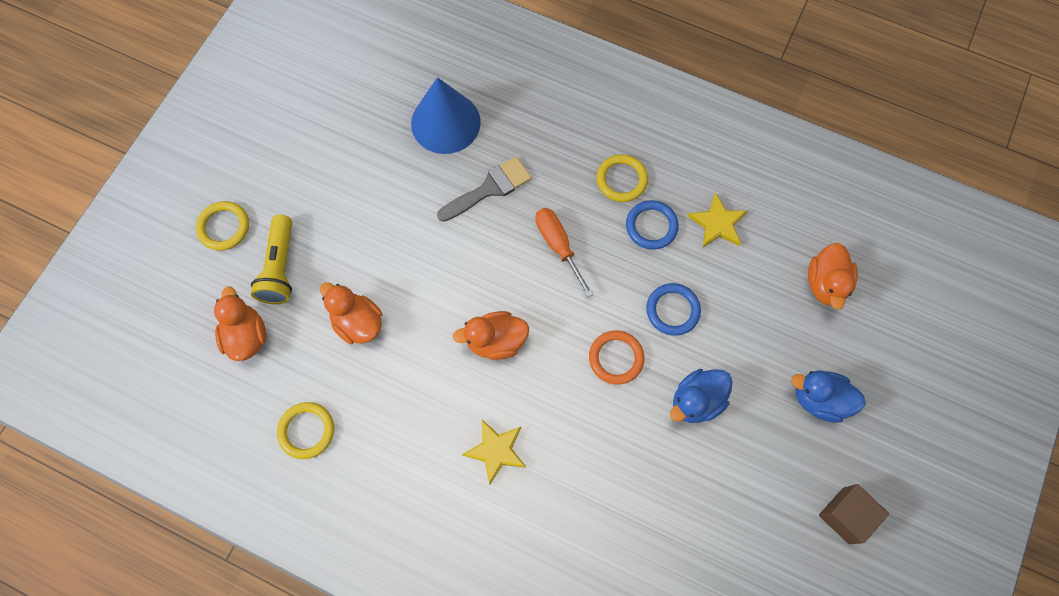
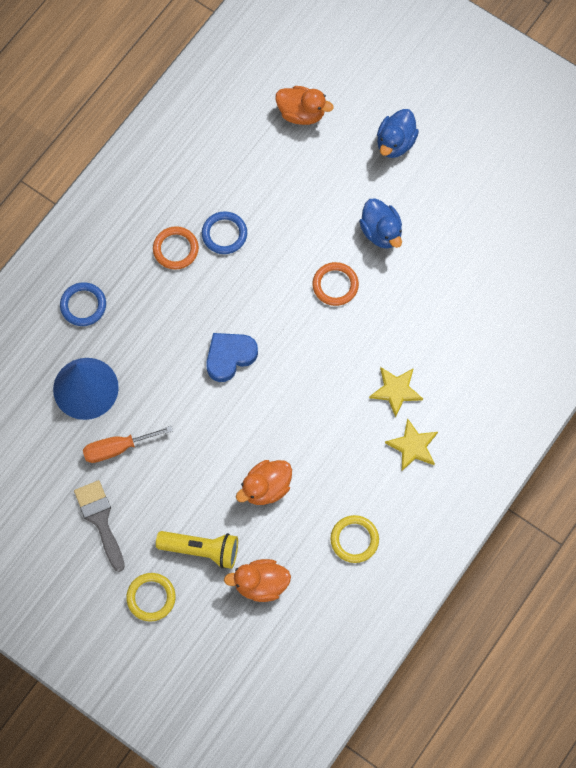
camera: 80 degrees left, 0 degrees up
(489, 189) = (161, 360): grey brush -> grey brush (100, 520)
(495, 341) = (303, 377): orange duck -> none
(506, 257) = (229, 357): none -> blue heart
(558, 246) = (227, 312): orange screwdriver -> orange screwdriver (117, 448)
(621, 180) = (175, 249): yellow ring -> orange ring
(672, 310) = (302, 233): blue ring -> blue ring (83, 305)
(717, 223) = (232, 182): yellow star -> yellow star (413, 446)
(845, 515) = (485, 148): brown cube -> none

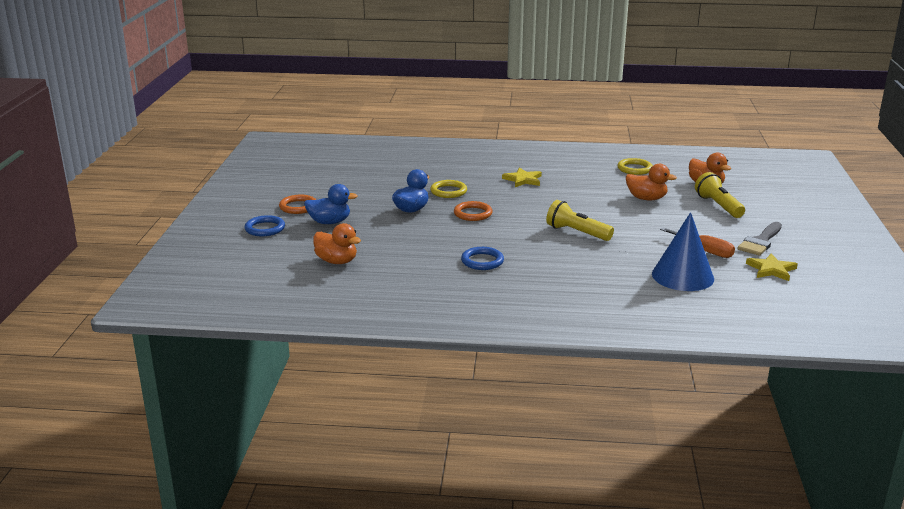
camera: 120 degrees left, 45 degrees down
(83, 305) = (620, 299): blue ring -> blue ring (265, 228)
(151, 597) = (774, 212): yellow ring -> yellow ring (448, 191)
(175, 249) = (520, 276): orange ring -> orange ring (298, 207)
(229, 357) = (577, 233): blue heart -> yellow flashlight
(301, 113) = (337, 261): orange duck -> orange duck turned 135 degrees clockwise
(413, 446) = (552, 168): yellow star -> yellow star (771, 269)

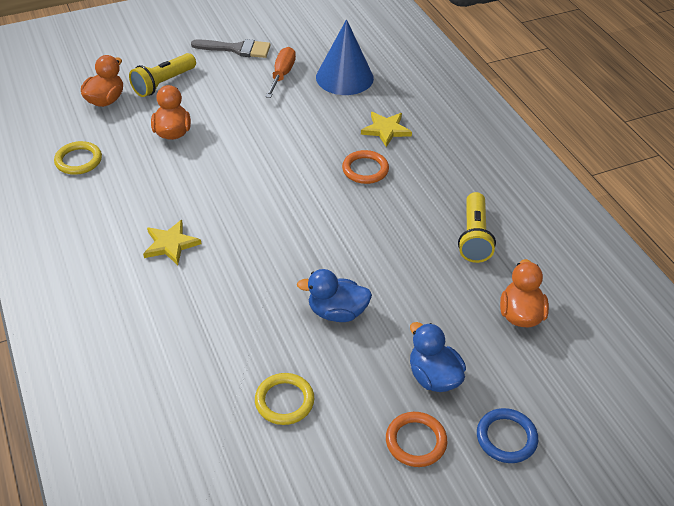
camera: 120 degrees left, 20 degrees up
(448, 191) = (255, 300): yellow ring -> yellow ring (284, 401)
(473, 214) = (309, 252): orange ring -> orange ring (365, 169)
(482, 261) = (420, 202): blue ring -> none
(577, 233) = (301, 158): yellow flashlight -> yellow flashlight (474, 237)
(771, 269) = (293, 37): yellow star -> yellow star (386, 130)

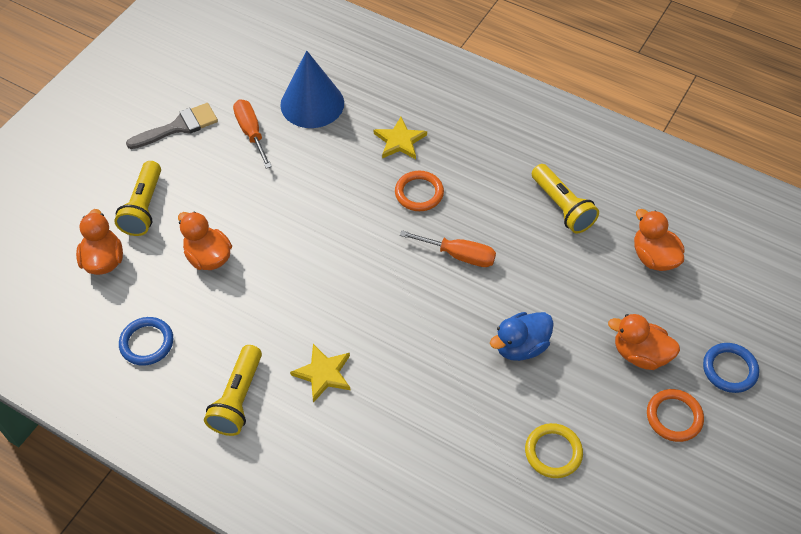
camera: 35 degrees left, 10 degrees up
(78, 160) = (147, 343): yellow ring -> blue ring
(98, 226) = (238, 399): none -> yellow flashlight
(353, 225) = (459, 255): none -> orange screwdriver
(433, 377) = (640, 354): blue duck -> orange duck

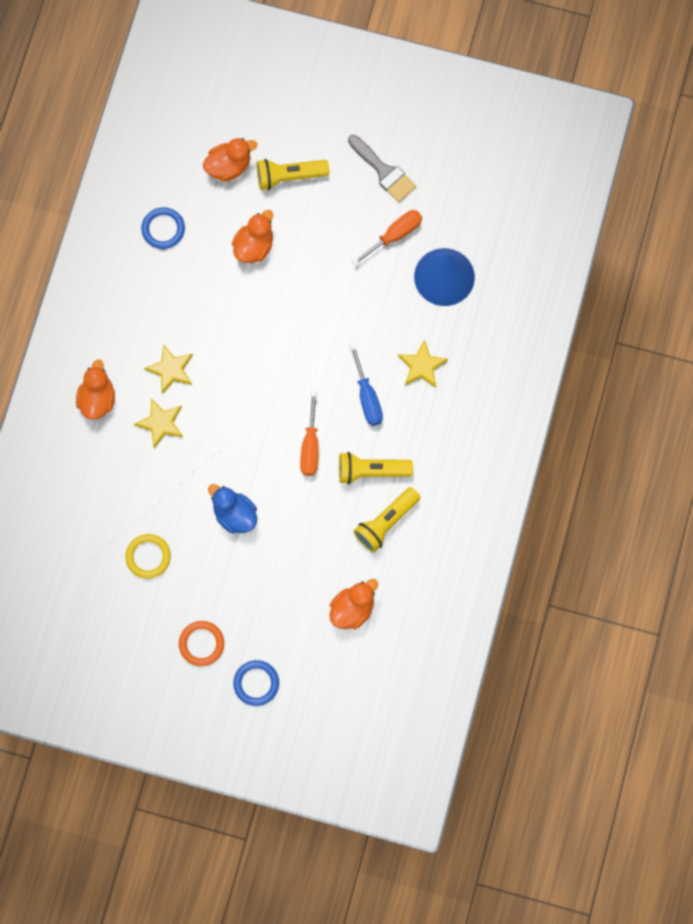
camera: 75 degrees right, 20 degrees up
(238, 399) = (133, 313): yellow flashlight -> yellow flashlight (371, 471)
(387, 400) = (161, 423): none -> yellow star
(419, 193) = (367, 397): orange ring -> blue screwdriver
(640, 354) = (252, 610): orange duck -> orange duck (97, 399)

